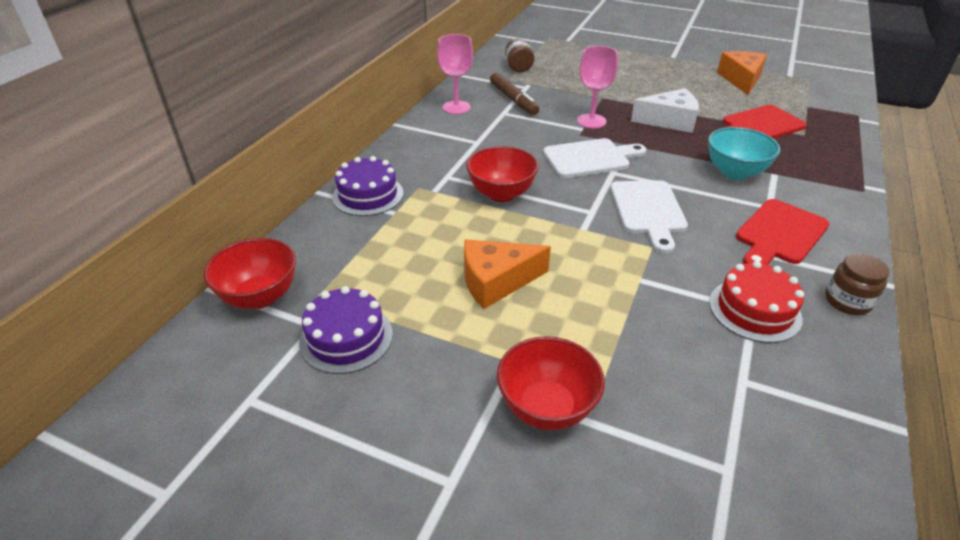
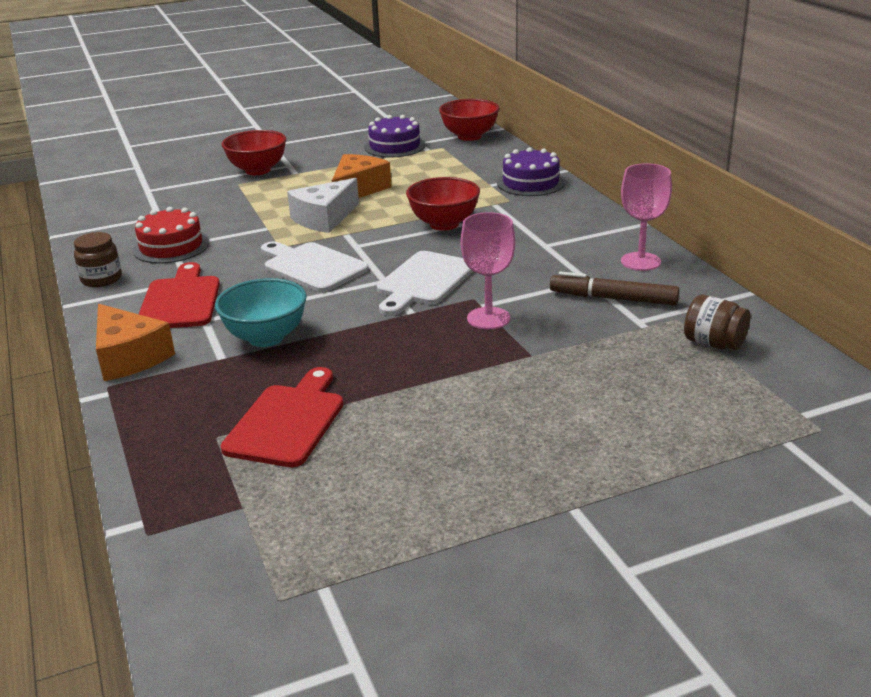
camera: 135 degrees right, 10 degrees down
(669, 121) = (406, 366): white cheese -> white cheese (324, 218)
(741, 80) = (397, 515): orange cheese -> orange cheese (129, 357)

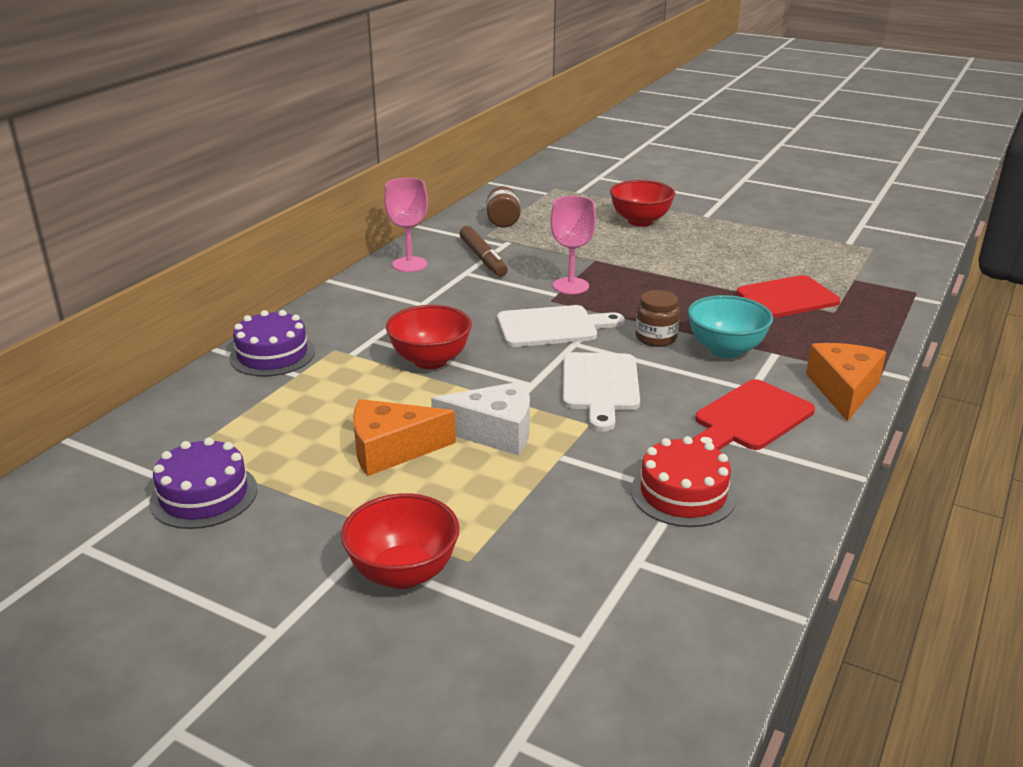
camera: 130 degrees left, 0 degrees up
(101, 279) = (799, 491): brown jar -> brown jar (656, 338)
(469, 136) = (120, 451): red bowl -> red bowl (640, 221)

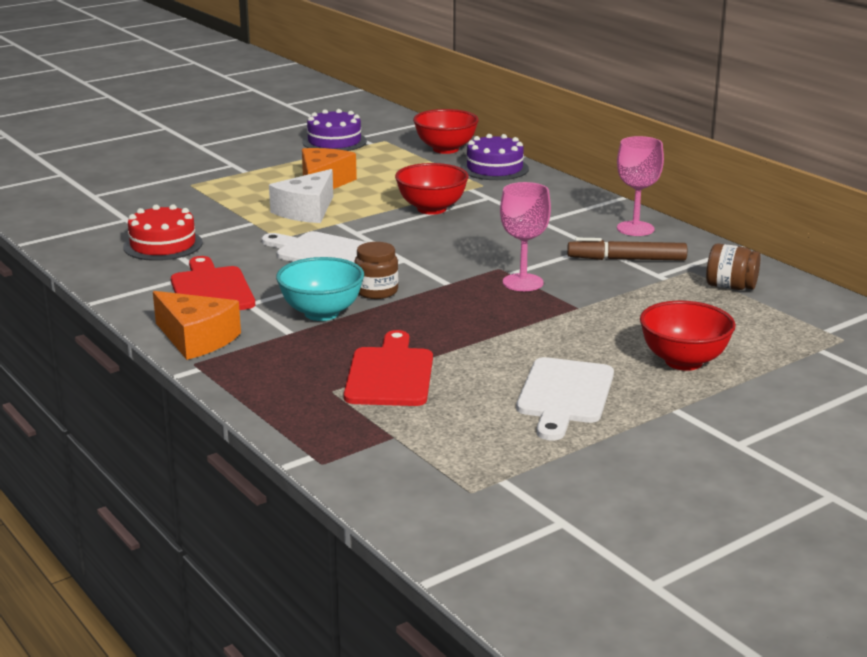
camera: 115 degrees right, 5 degrees down
(403, 573) = (202, 171): red bowl -> red bowl (445, 149)
(552, 327) = (443, 258): white cutting board -> white cutting board (564, 395)

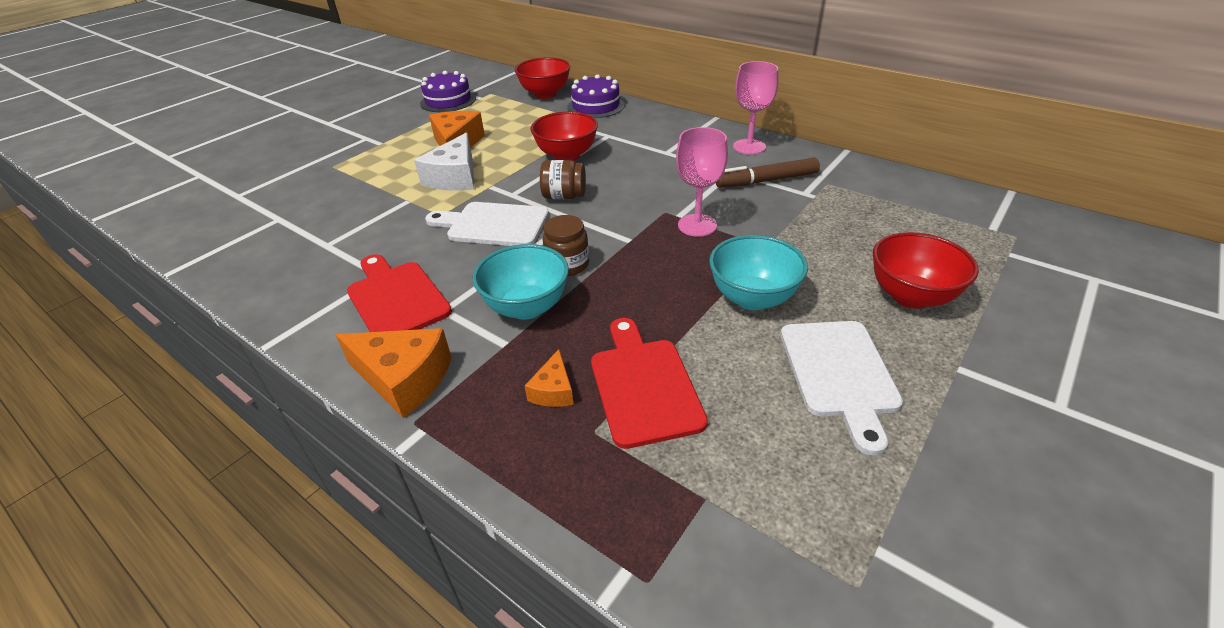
camera: 15 degrees left, 15 degrees up
(163, 245) = (325, 245): red cake -> none
(314, 365) = (553, 390): none -> orange cheese
(531, 339) = (752, 298): none -> turquoise bowl
(730, 287) = (873, 195): brown jar -> brown jar (564, 196)

